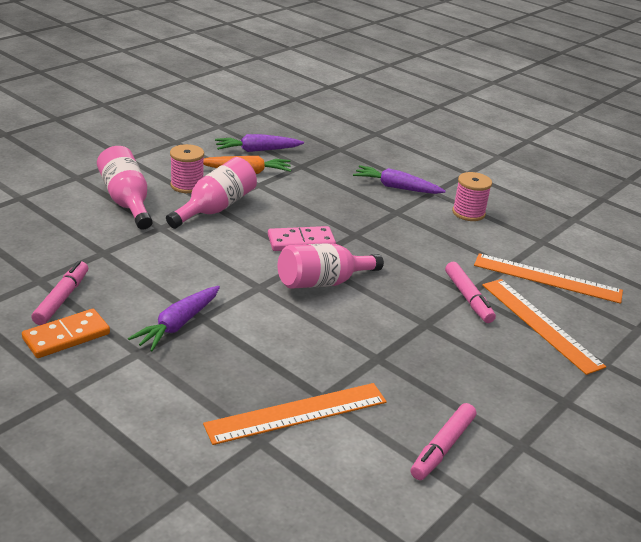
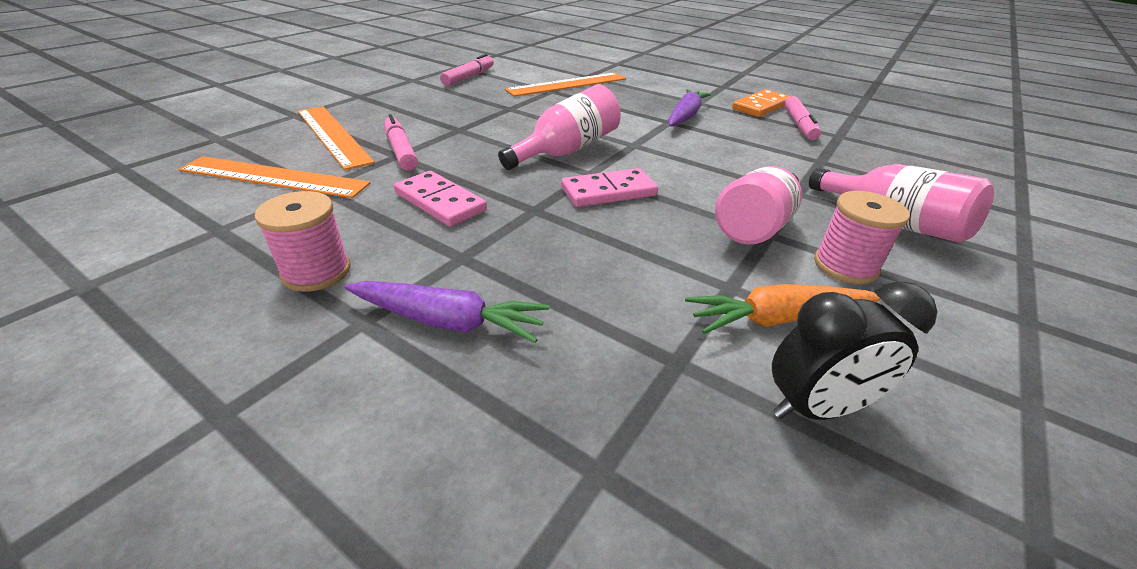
camera: 175 degrees right, 5 degrees up
(257, 150) = (816, 408): purple carrot -> black clock
(418, 245) = (440, 202): none -> pink domino

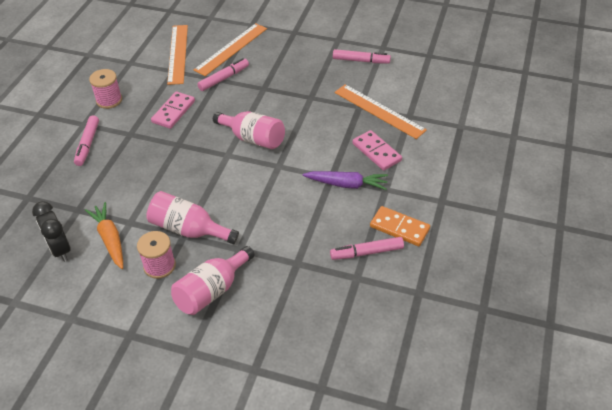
camera: 75 degrees right, 10 degrees up
(448, 321) = (88, 144): purple carrot -> pink marker
(608, 192) = (207, 166): pink domino -> pink domino (376, 152)

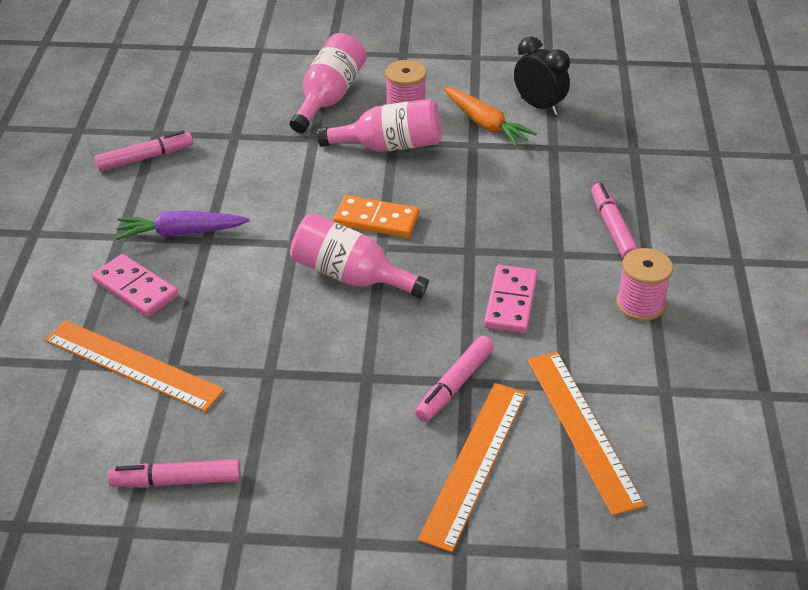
camera: 165 degrees right, 5 degrees down
(399, 228) = (100, 190): orange domino -> orange domino (376, 220)

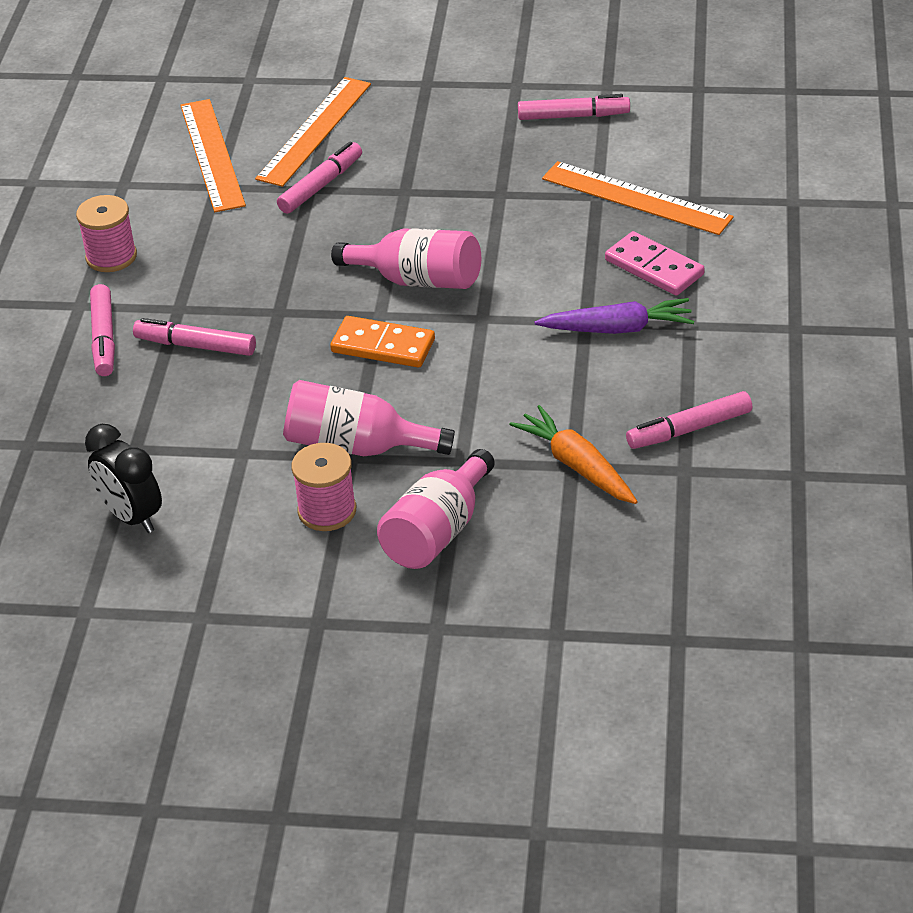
camera: 175 degrees left, 0 degrees up
(485, 124) = (217, 485): orange carrot -> orange carrot (577, 465)
(511, 302) = (246, 258): pink domino -> none
(532, 221) = (195, 346): none -> pink marker

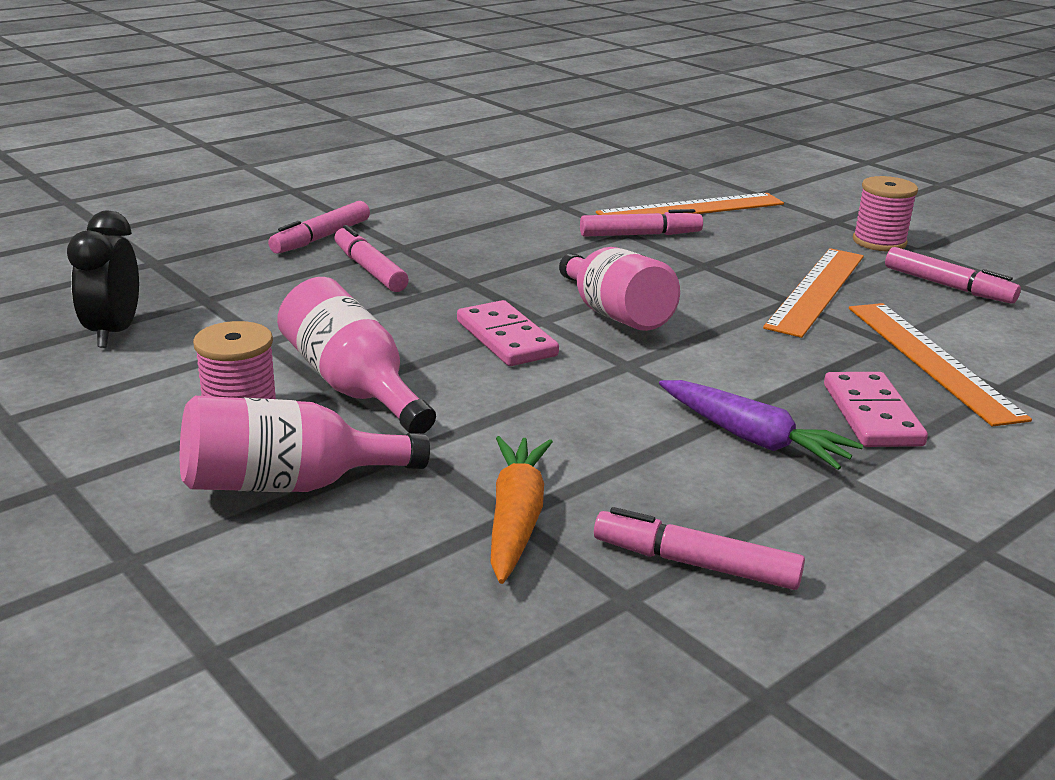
camera: 40 degrees right, 15 degrees down
(111, 256) = (416, 205): pink spool -> pink spool (879, 242)
(211, 155) = (589, 190): orange ruler -> orange ruler (816, 290)
(383, 346) = (506, 338): orange domino -> pink domino

